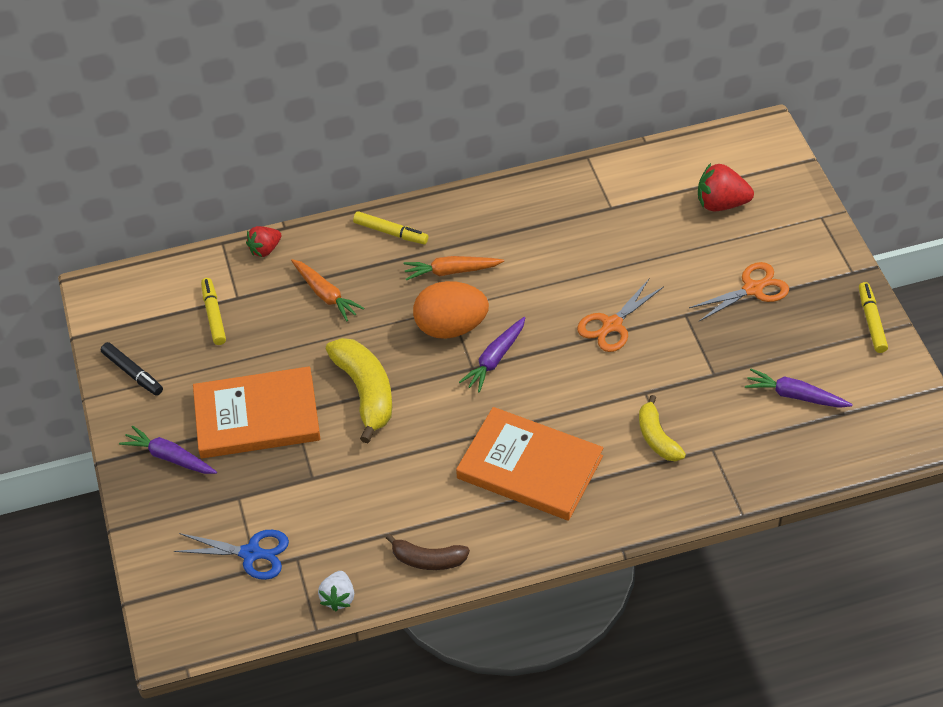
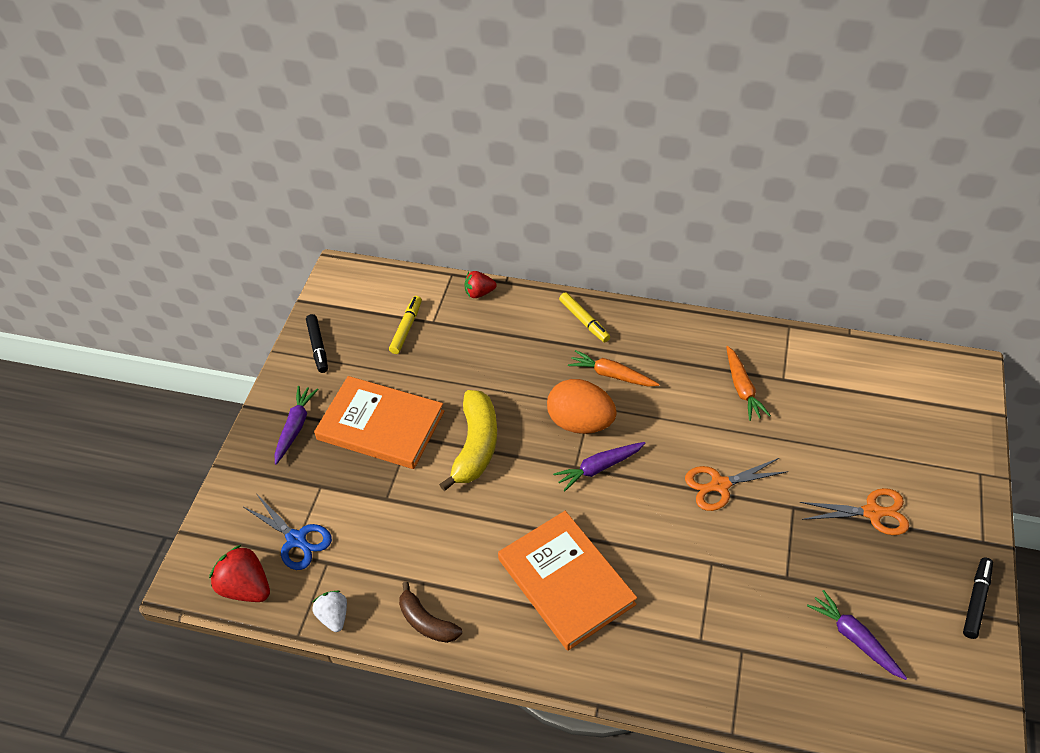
camera: 30 degrees right, 0 degrees up
(169, 457) = (295, 427): purple carrot -> purple carrot turned 45 degrees clockwise
(326, 295) = (500, 349): orange carrot -> orange carrot (742, 389)
(338, 598) = (334, 616): white strawberry -> white strawberry turned 120 degrees clockwise
(657, 438) = (696, 612): yellow banana -> none
(721, 204) = (888, 419): red strawberry -> red strawberry (246, 587)
(871, 321) = (976, 600): yellow marker -> black marker

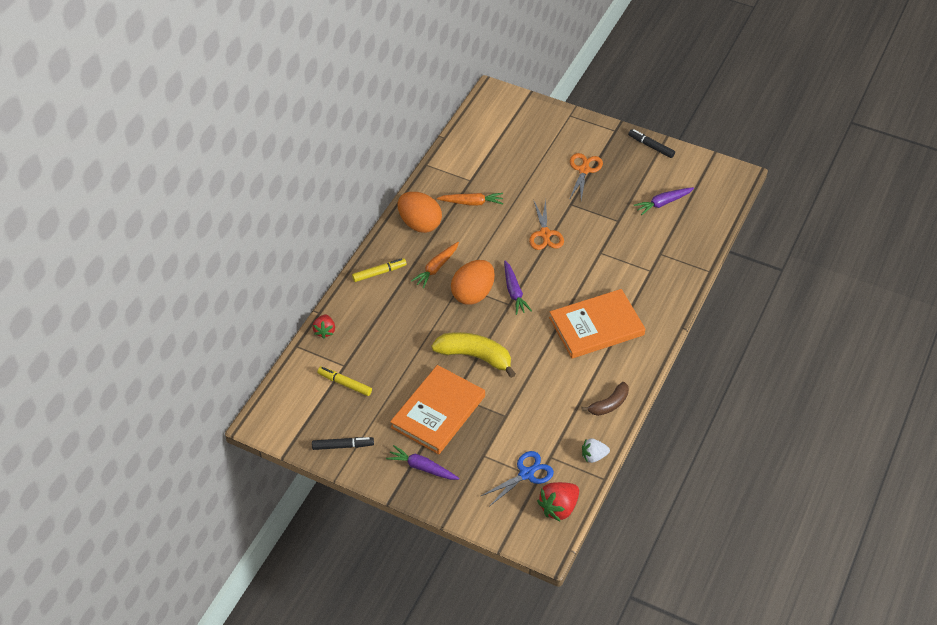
camera: 80 degrees left, 0 degrees up
(680, 342) = (420, 224): none -> orange egg

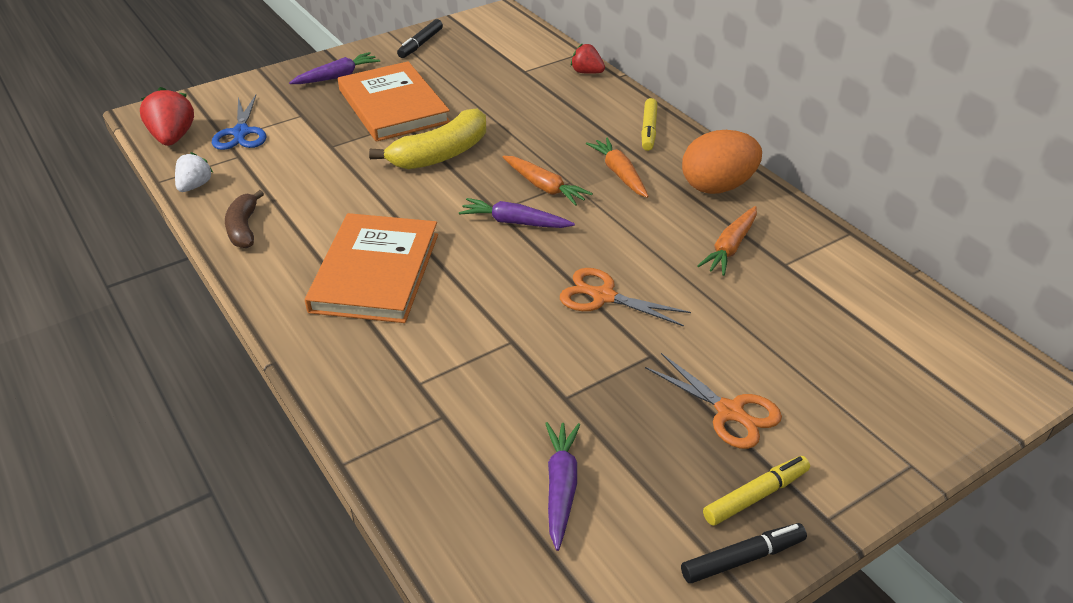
camera: 120 degrees right, 10 degrees down
(345, 384) = (498, 65): yellow marker -> yellow marker (755, 496)
(473, 294) = (544, 187): orange egg -> orange carrot

